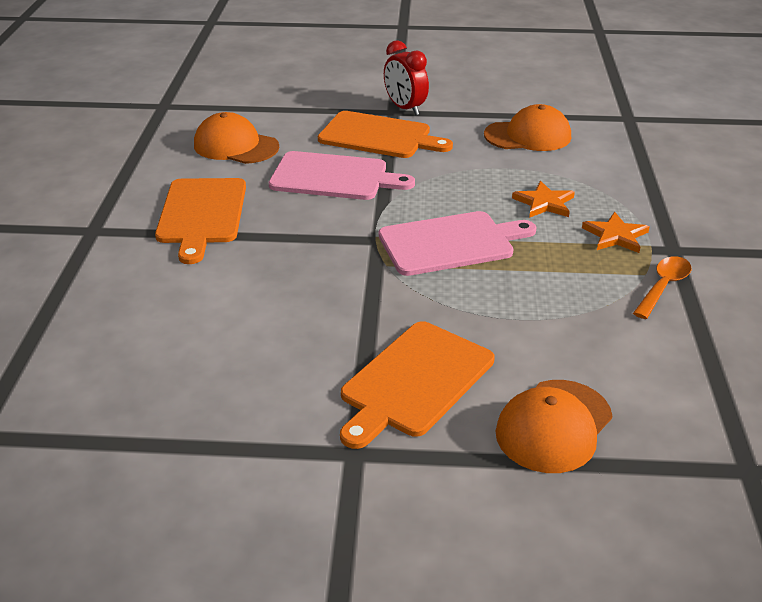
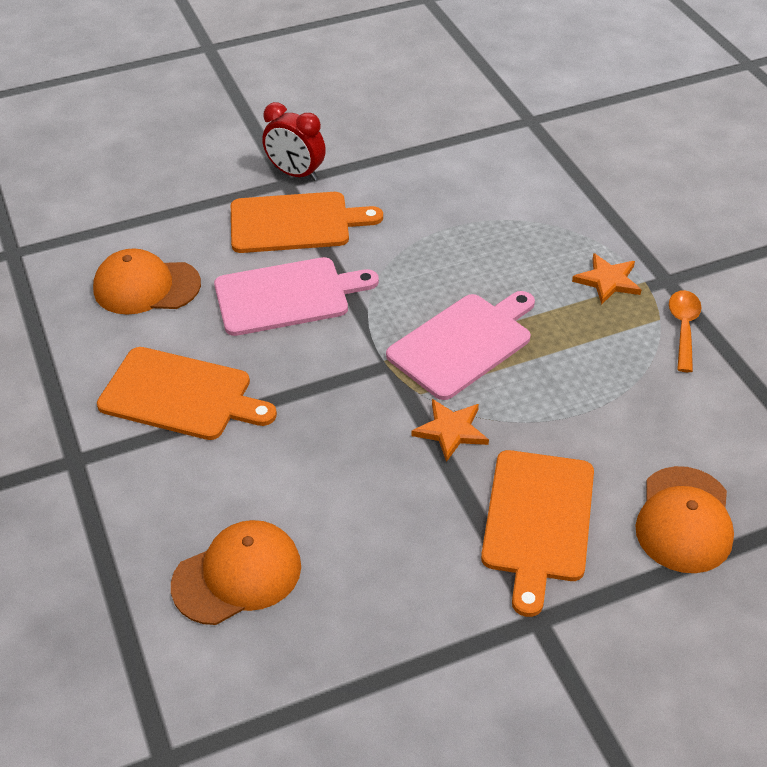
camera: 25 degrees left, 10 degrees up
(201, 214) = (181, 395): orange cutting board -> orange cutting board turned 45 degrees counterclockwise
(528, 136) = (448, 175): orange cap -> orange cap (237, 575)
(544, 203) = (519, 261): orange star -> orange star (451, 431)

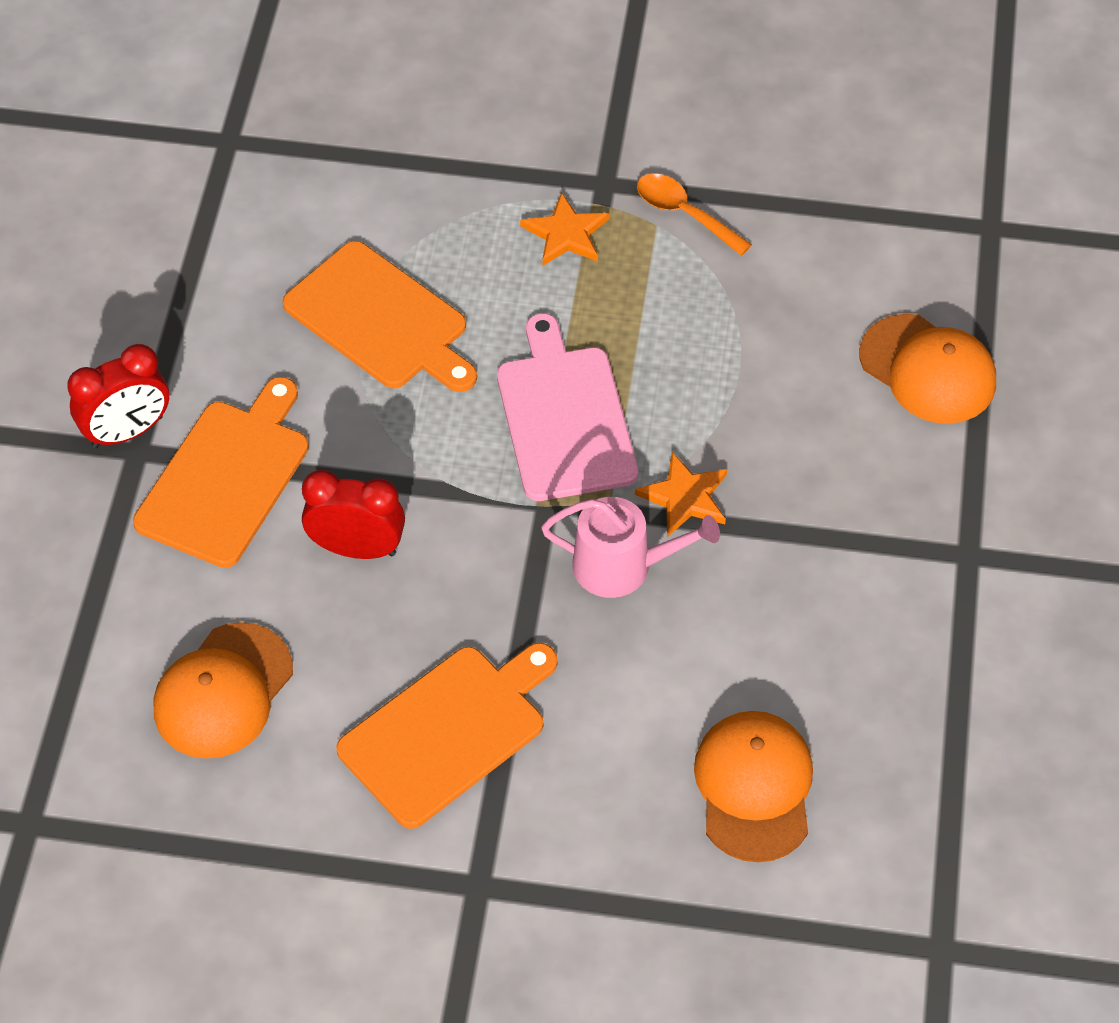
camera: 60 degrees left, 10 degrees up
(287, 296) = (357, 548): pink cutting board -> red clock
(369, 423) = (622, 566): none -> pink watering can
(537, 521) = (853, 488): orange cutting board -> orange cutting board (380, 320)

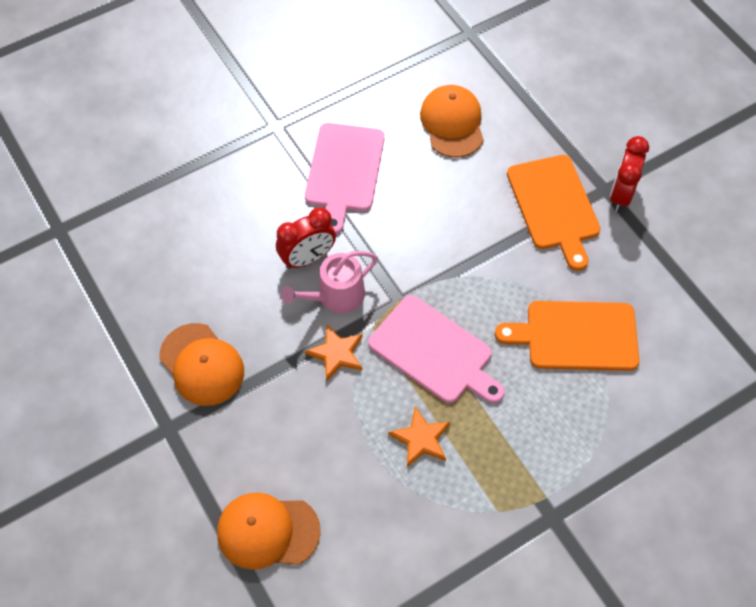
camera: 140 degrees right, 5 degrees up
(357, 548) = (463, 217): red clock -> red clock (308, 258)
(448, 731) = (344, 171): orange cutting board -> pink cutting board
(566, 234) = (539, 464): orange star -> orange star (421, 438)
(684, 213) = (490, 532): orange spoon -> none
(754, 787) = (190, 239): orange cap -> orange cap (202, 364)

